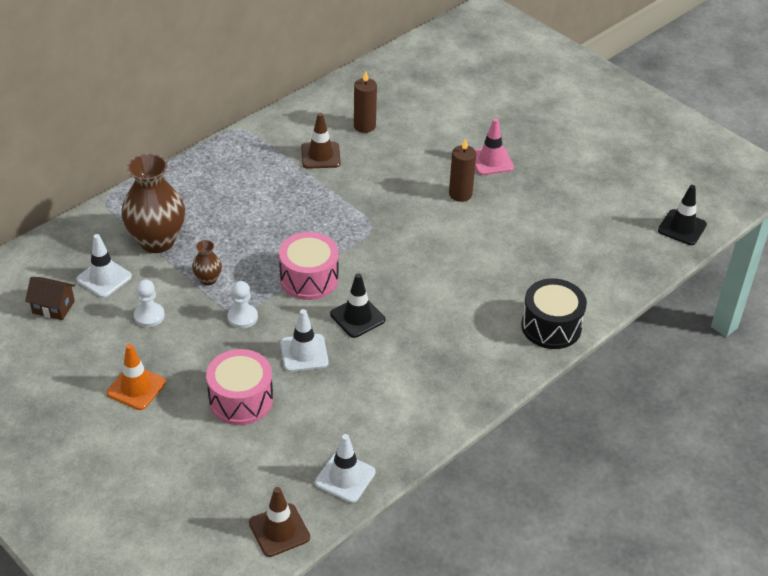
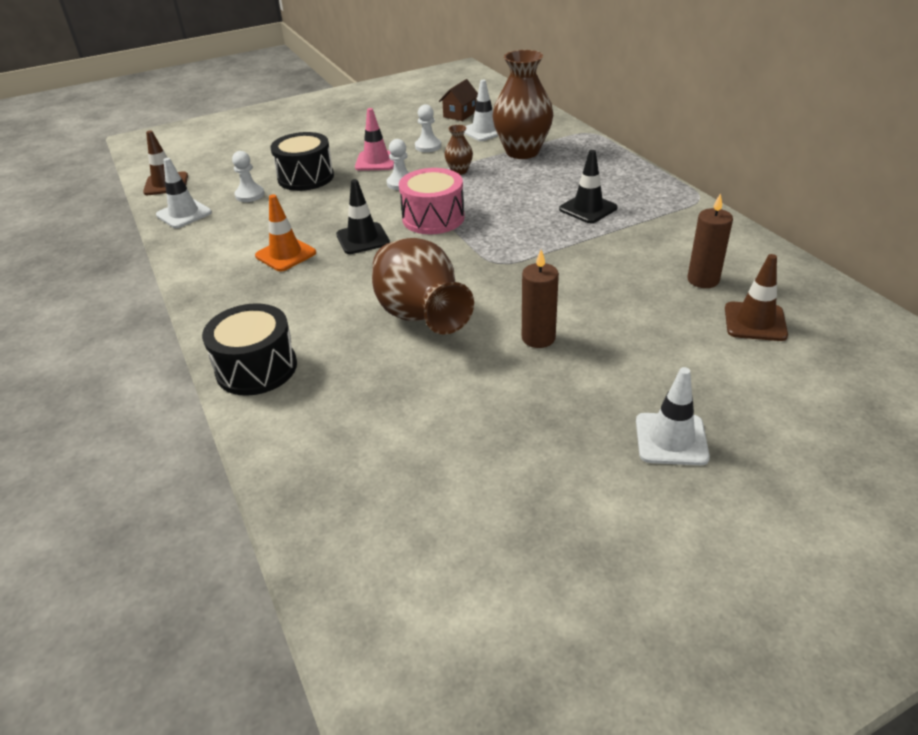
camera: 110 degrees right, 5 degrees down
(136, 388) = (352, 140): orange traffic cone -> orange traffic cone (285, 254)
(241, 400) = (306, 177): pink drum -> black drum
(291, 435) = (250, 195): none -> white pawn
(304, 353) = (336, 208): white traffic cone -> white traffic cone (671, 439)
(320, 155) = (641, 243): brown traffic cone -> brown traffic cone (755, 322)
(458, 255) = (420, 316): none -> brown vase
(491, 161) = (608, 381): pink traffic cone -> pink traffic cone (376, 161)
(682, 227) = (365, 586): black traffic cone -> black traffic cone (588, 209)

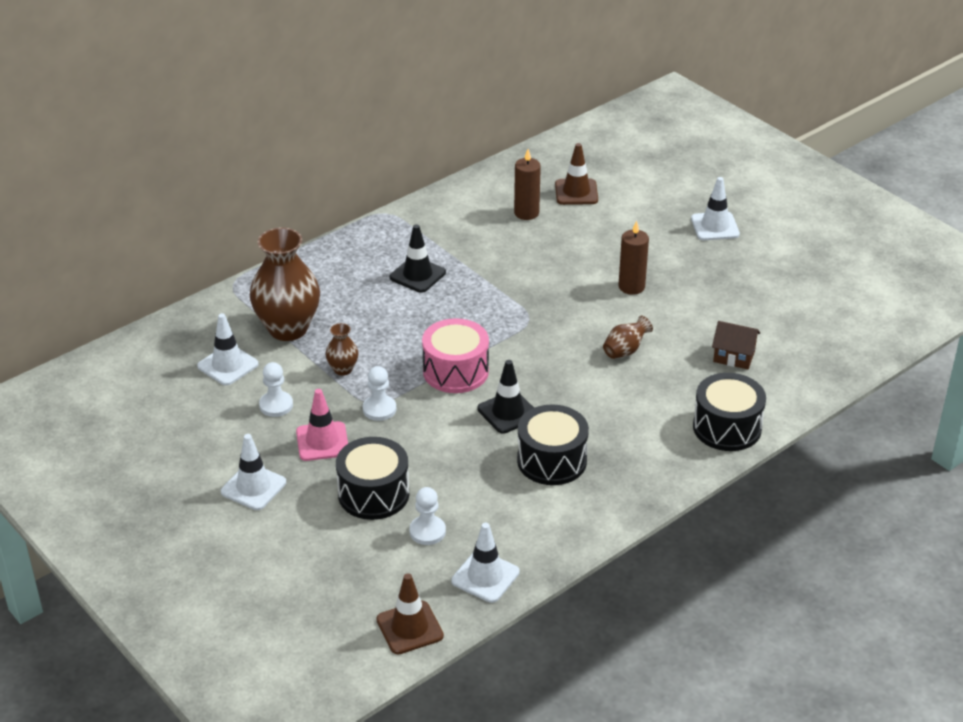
camera: 105 degrees left, 0 degrees up
(285, 254) = (552, 460): orange traffic cone -> black drum
(344, 138) = (253, 487): none -> white traffic cone
(420, 316) = (625, 350): brown vase -> brown vase, size x0.46
(460, 114) = (171, 394): brown house -> brown house (734, 356)

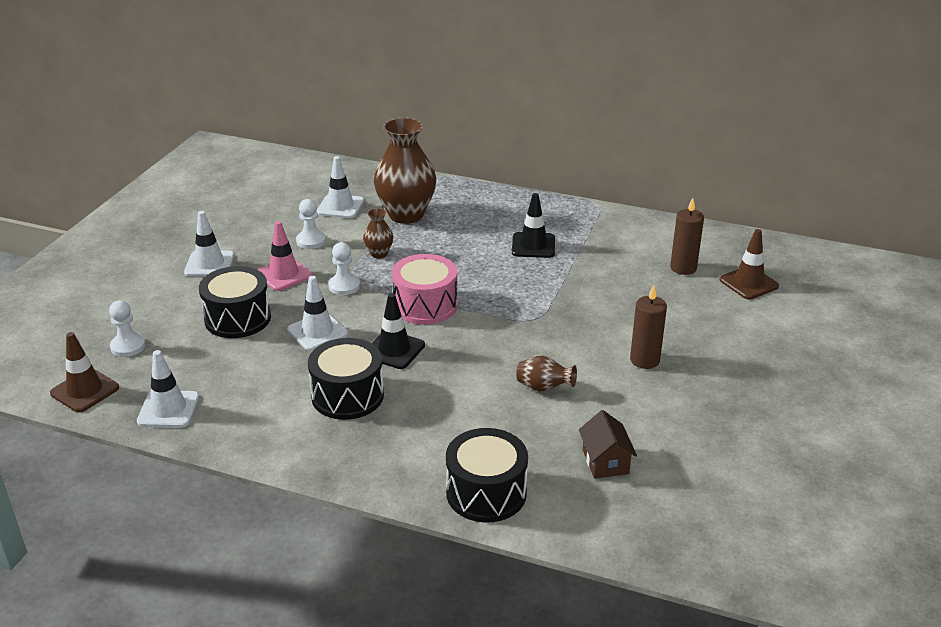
camera: 60 degrees right, 5 degrees down
(427, 531) = (208, 360): white pawn -> white pawn (128, 346)
(715, 226) = (804, 381): white traffic cone -> white traffic cone (317, 332)

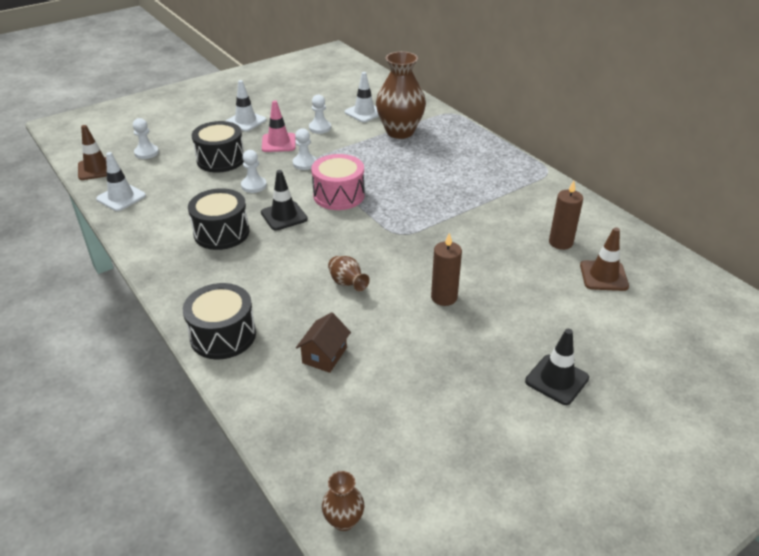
camera: 35 degrees right, 5 degrees up
(317, 332) = (254, 186): white traffic cone -> white pawn
(379, 253) = (351, 151): brown vase -> brown vase (344, 520)
(533, 245) = (462, 183): black traffic cone -> black traffic cone (557, 380)

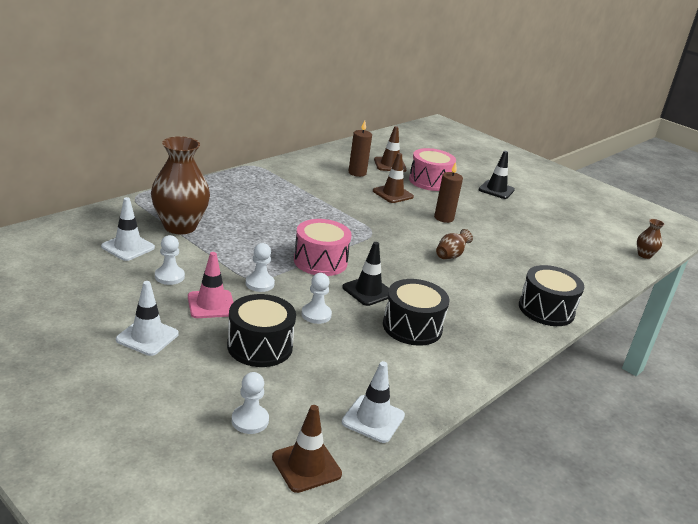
camera: 105 degrees left, 10 degrees down
(324, 355) = (533, 264): brown house -> none
(505, 264) = (393, 194): none -> brown traffic cone
(560, 306) = (429, 181): none -> pink drum

